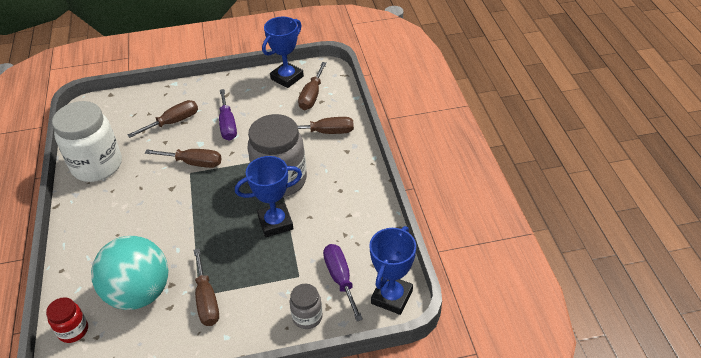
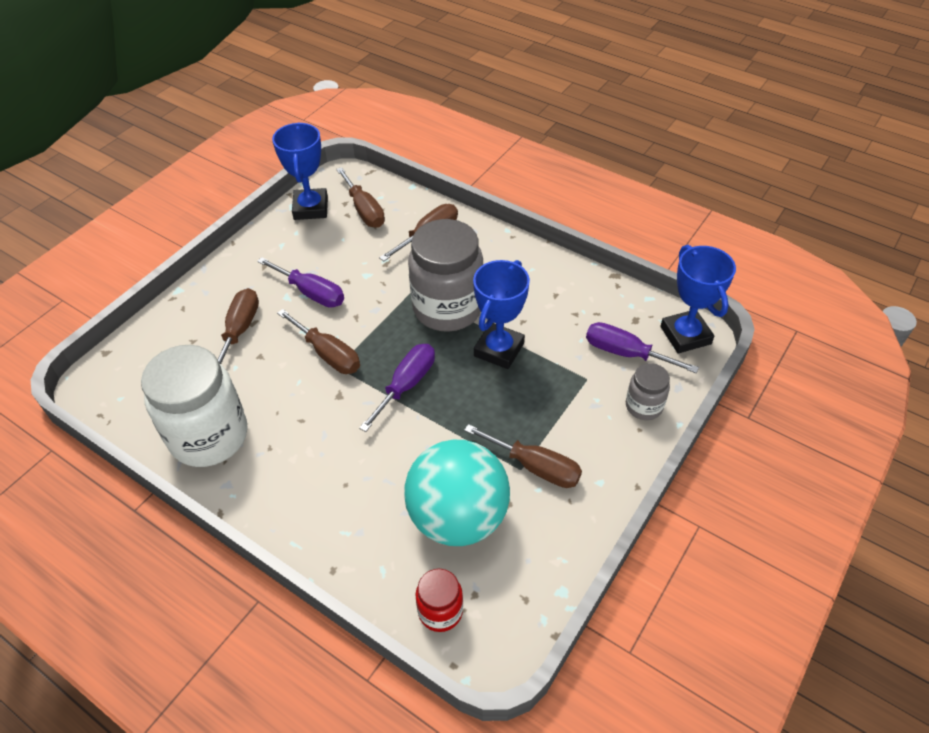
camera: 45 degrees left, 5 degrees up
(194, 163) = (328, 354): brown screwdriver -> brown screwdriver turned 75 degrees clockwise
(206, 206) = (406, 385): none -> purple screwdriver

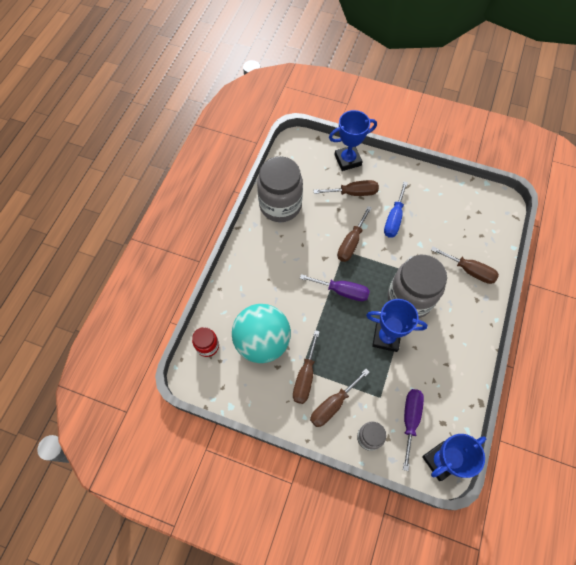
camera: 75 degrees right, 15 degrees up
(209, 436) = (280, 205): white jar -> grey jar
(311, 208) = (465, 194): blue trophy -> blue trophy (347, 160)
(311, 293) = (394, 219): purple screwdriver -> blue screwdriver
(364, 210) = (476, 225): brown screwdriver -> brown screwdriver (333, 405)

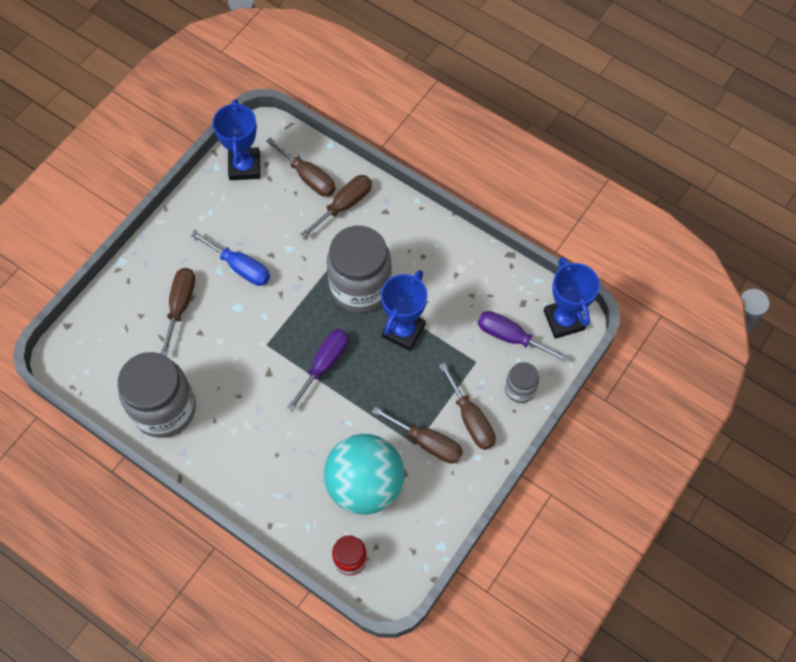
camera: 75 degrees left, 0 degrees up
(347, 160) = (123, 296): blue trophy -> blue trophy (244, 166)
(351, 243) = (258, 332): brown screwdriver -> brown screwdriver (308, 177)

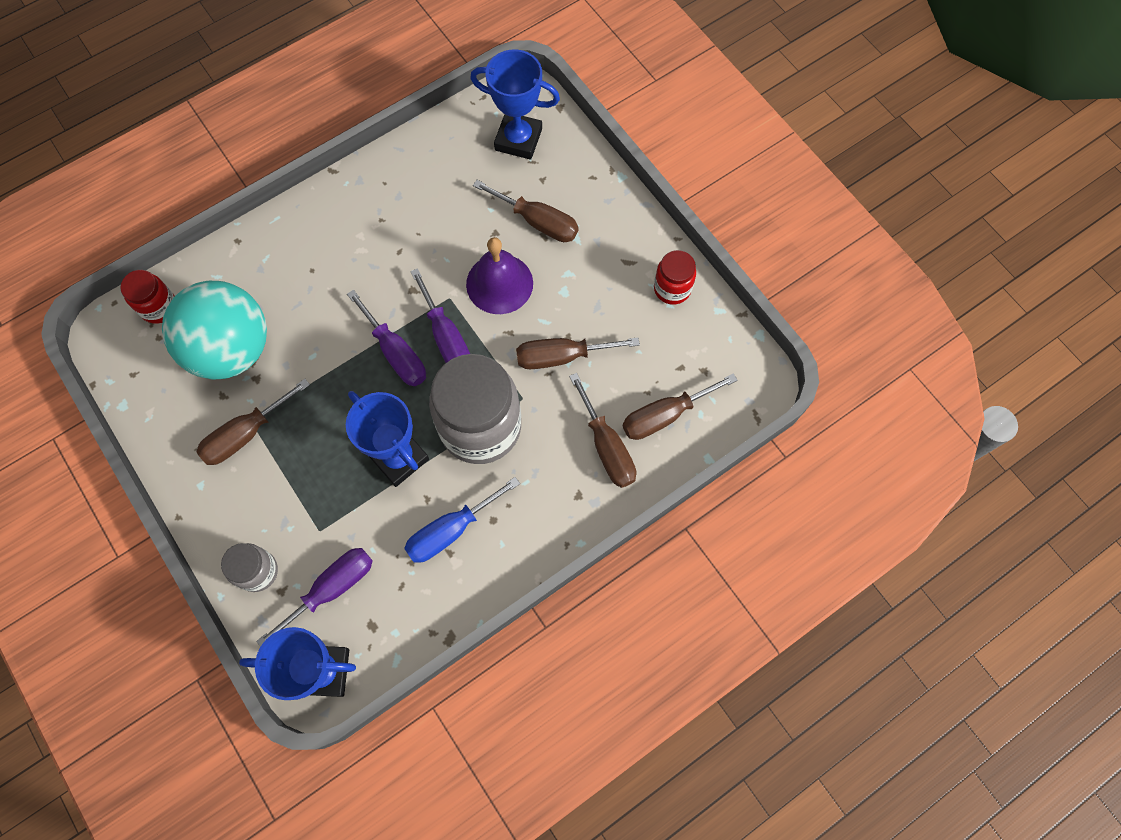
camera: 110 degrees right, 5 degrees up
(164, 409) = (417, 175): grey jar -> none
(209, 200) = (672, 288): none -> red jar
(240, 267) = (563, 298): blue screwdriver -> blue screwdriver (451, 530)
(243, 314) = (499, 283): none -> purple bell
(244, 166) = (708, 343): blue trophy -> blue trophy (518, 139)
(300, 334) = (446, 338): none -> purple screwdriver
(471, 419) = (249, 495): brown screwdriver -> brown screwdriver (561, 356)

